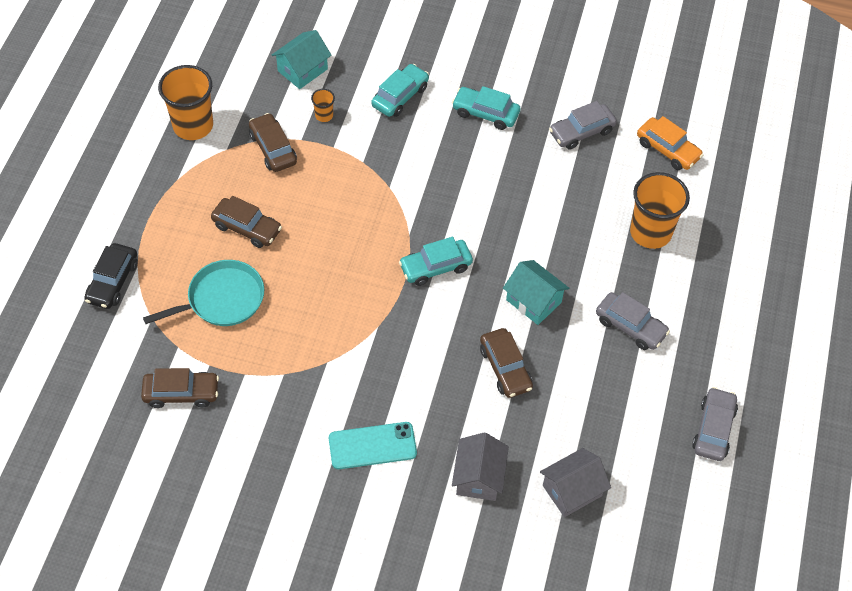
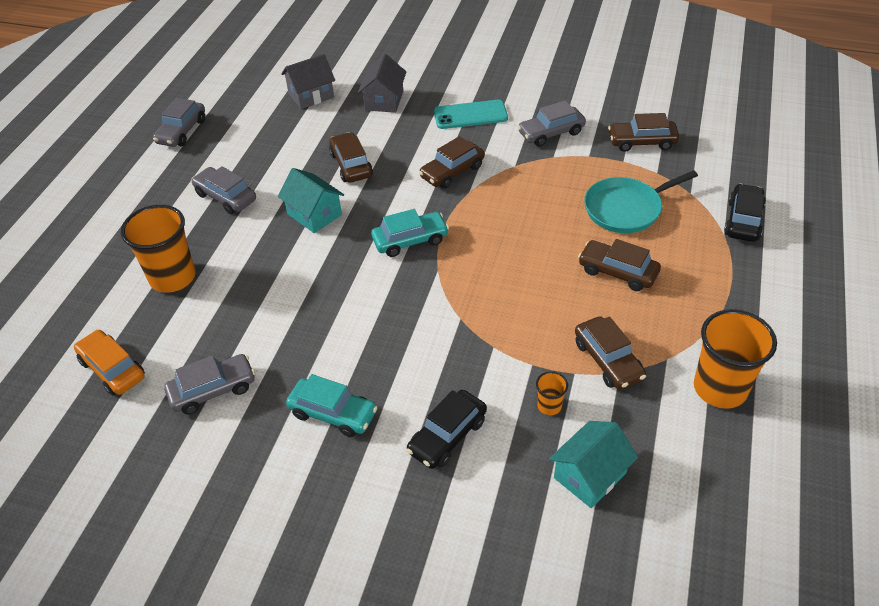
camera: 175 degrees left, 10 degrees down
(281, 411) = (551, 133): none -> grey car
(395, 354) = (452, 172): none -> brown car
(400, 96) = (447, 436): turquoise car -> black car

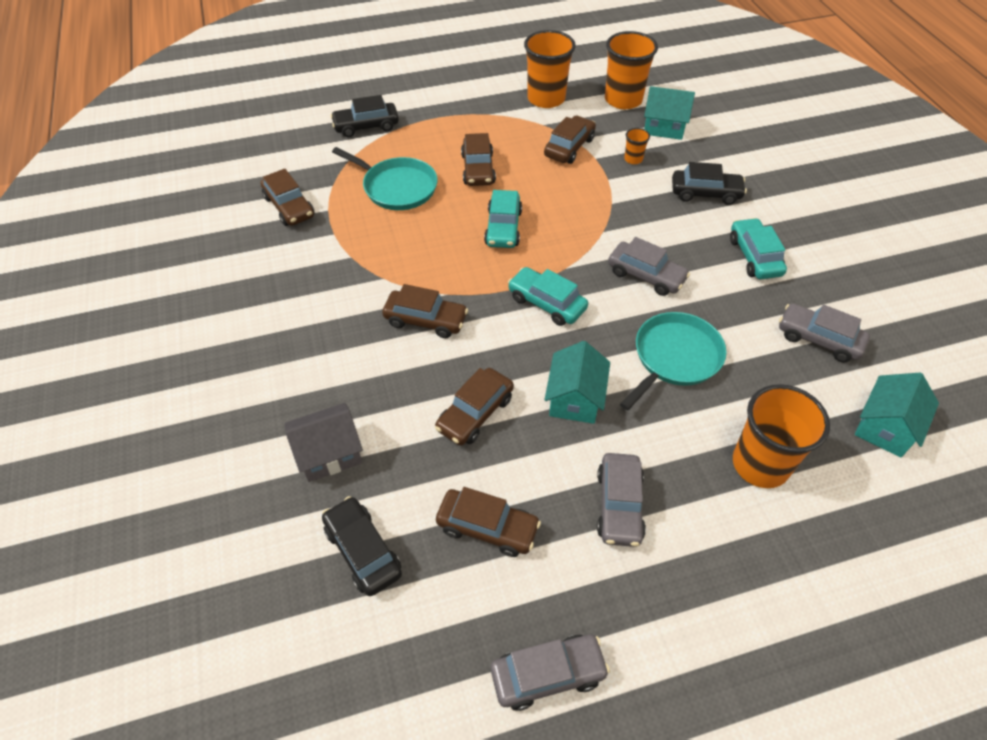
camera: 125 degrees left, 5 degrees up
(112, 369) = (885, 427): orange car -> turquoise house
(274, 141) = (487, 527): none -> brown car
(291, 285) = (674, 358): none -> turquoise pan
(311, 95) = (363, 551): grey house -> black car
(470, 115) = (314, 351): turquoise phone -> none
(519, 253) = (503, 228): none -> turquoise car
(551, 133) = (311, 272): grey car -> grey car (646, 275)
(675, 468) = (623, 100): none -> orange cup

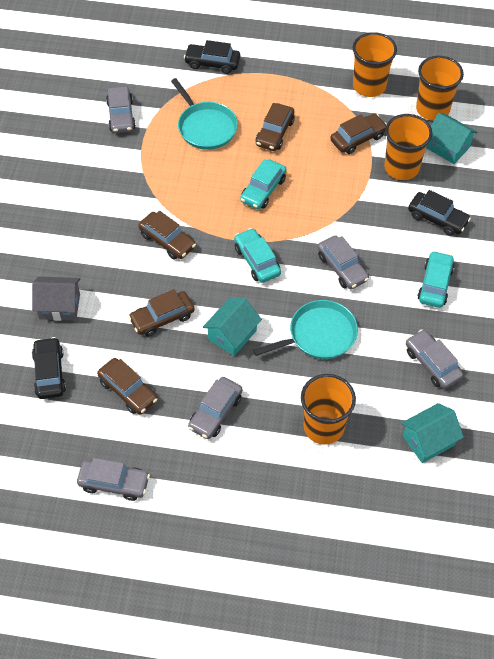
camera: 25 degrees right, 5 degrees up
(289, 207) = (121, 116): brown car -> grey car
(633, 159) = (401, 168): orange cup -> orange cup, size x2.21

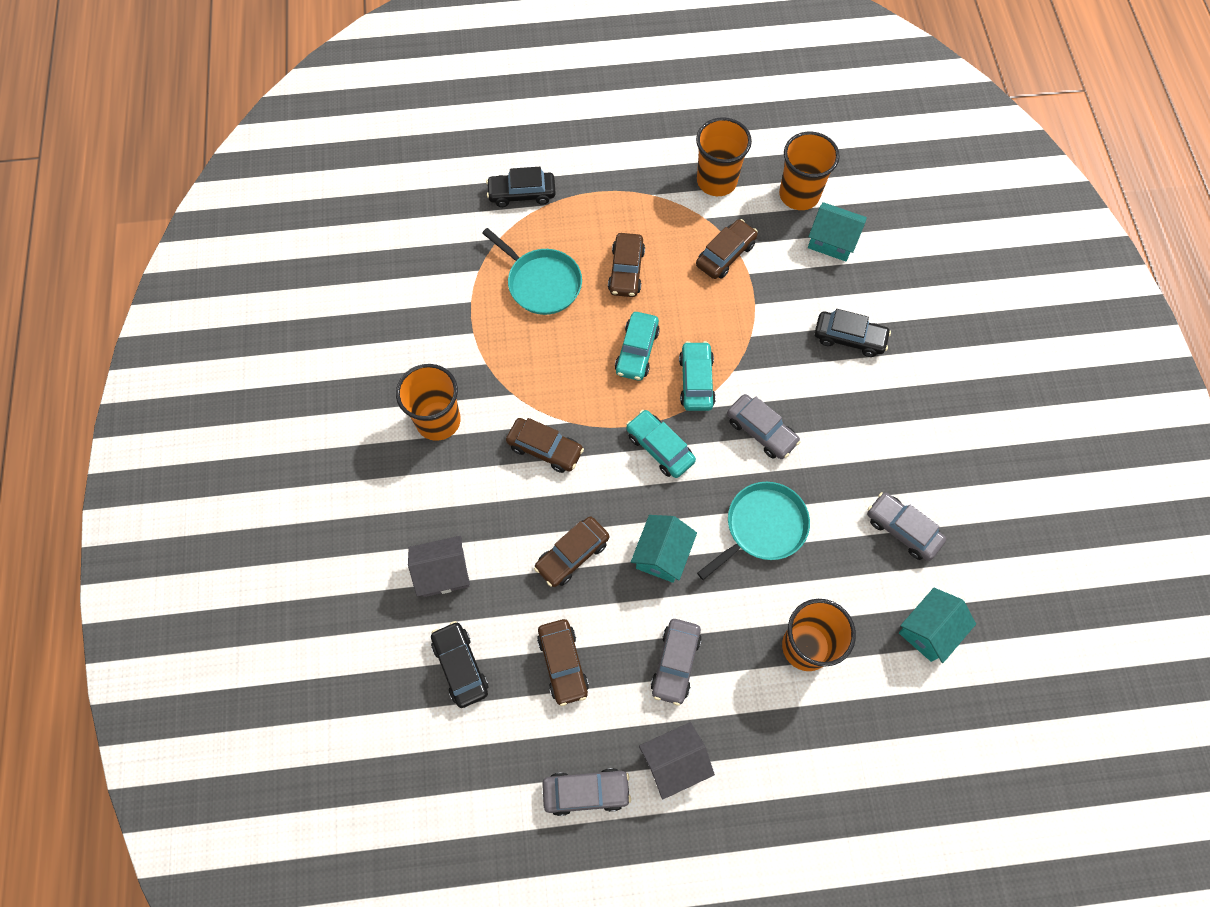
camera: 15 degrees left, 10 degrees up
(121, 116) = (434, 292): grey car -> none
(128, 390) = (563, 663): brown car -> brown car turned 45 degrees clockwise
(190, 480) = (674, 762): none -> grey house
(401, 168) = (788, 281): orange cup -> orange cup (438, 420)
(435, 284) = (873, 425): turquoise car -> turquoise car (696, 381)

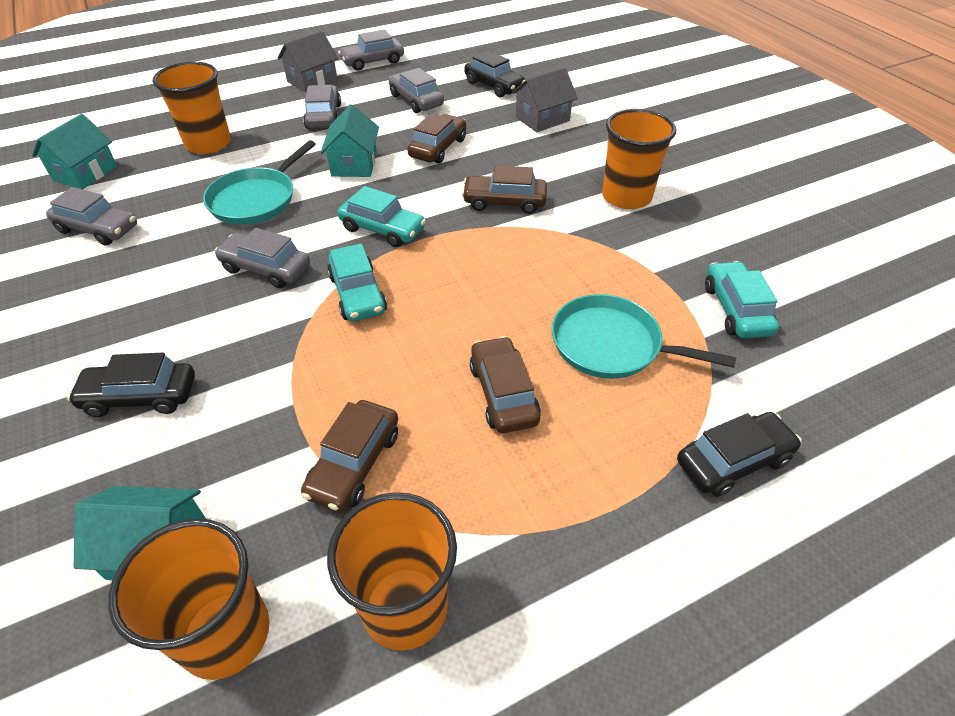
camera: 160 degrees right, 20 degrees down
(563, 663) = (416, 100): brown car -> grey car
(637, 351) = (444, 304): turquoise car -> turquoise car (736, 309)

